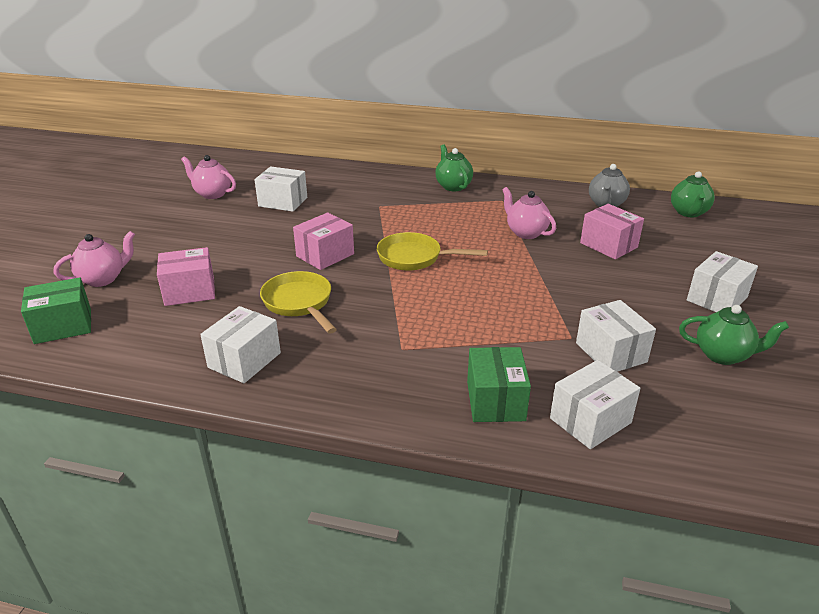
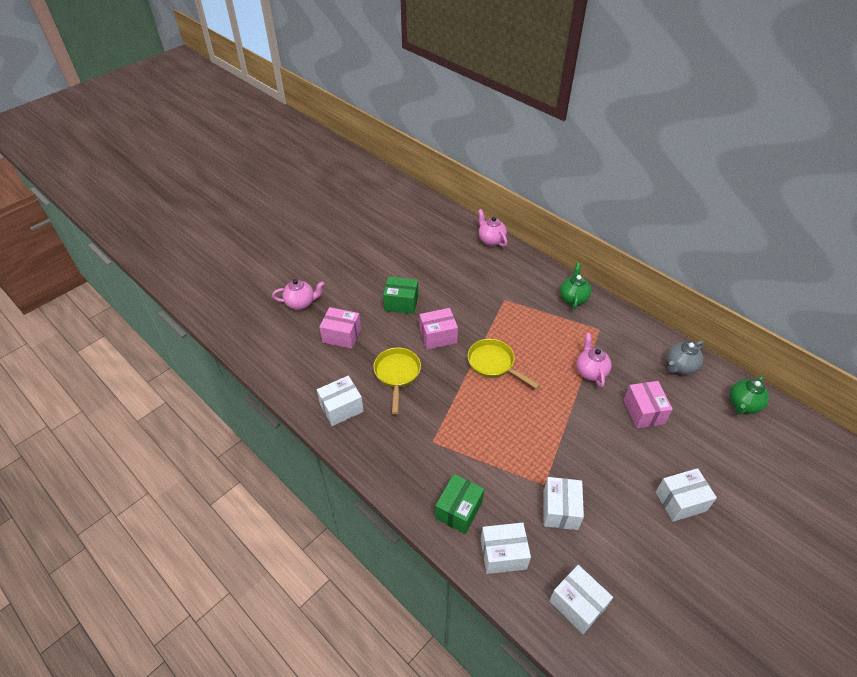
camera: 30 degrees right, 15 degrees up
(63, 326) = (264, 335): green box -> green box (401, 303)
(212, 194) = (402, 243): pink teapot -> pink teapot (491, 240)
(283, 202) = (442, 269): white box -> white box (577, 604)
(723, 355) = (636, 551): green teapot -> none

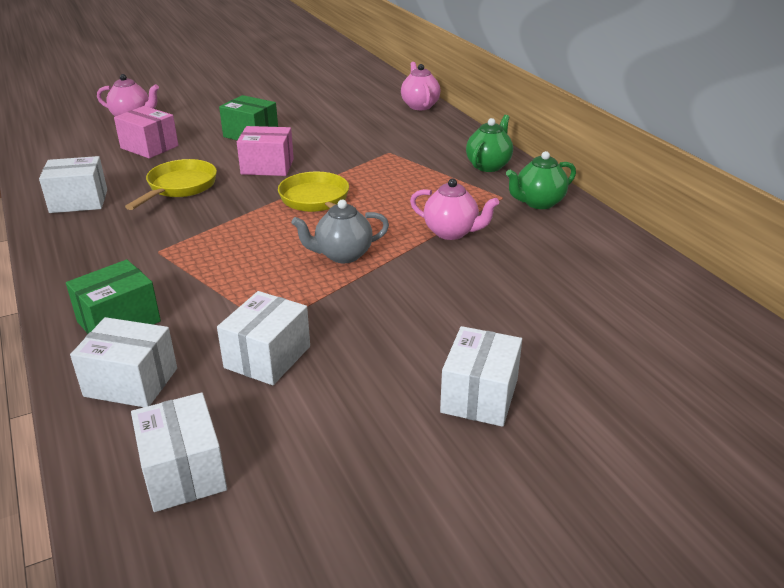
camera: 20 degrees right, 15 degrees down
(590, 372) = (451, 232): pink teapot -> pink teapot turned 105 degrees clockwise
(643, 412) = (501, 286): pink box -> none
(680, 367) = (603, 253): grey teapot -> grey teapot (342, 255)
(680, 501) = (479, 396): white box -> white box turned 75 degrees counterclockwise
(743, 405) = (686, 313): green teapot -> green teapot (538, 203)

